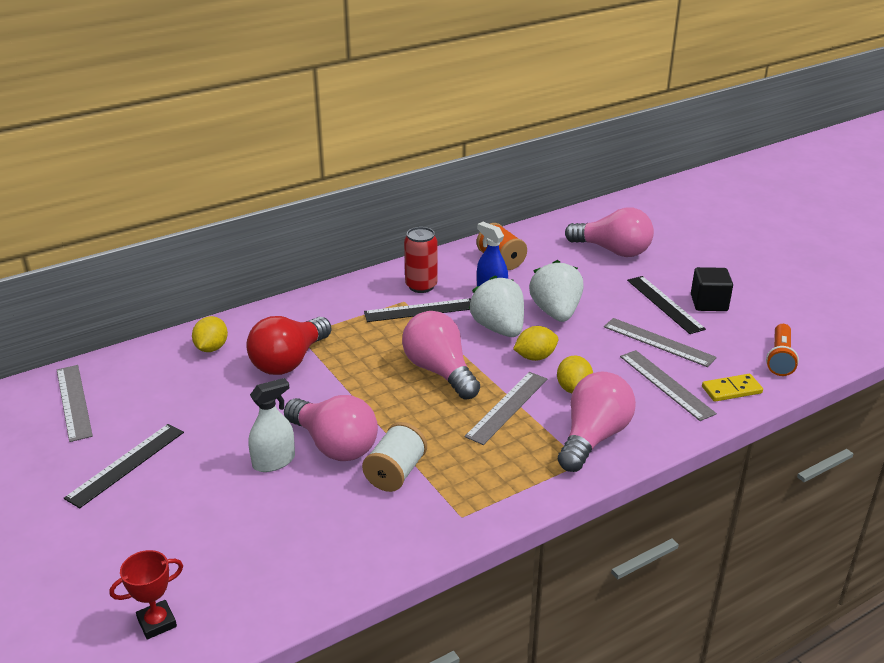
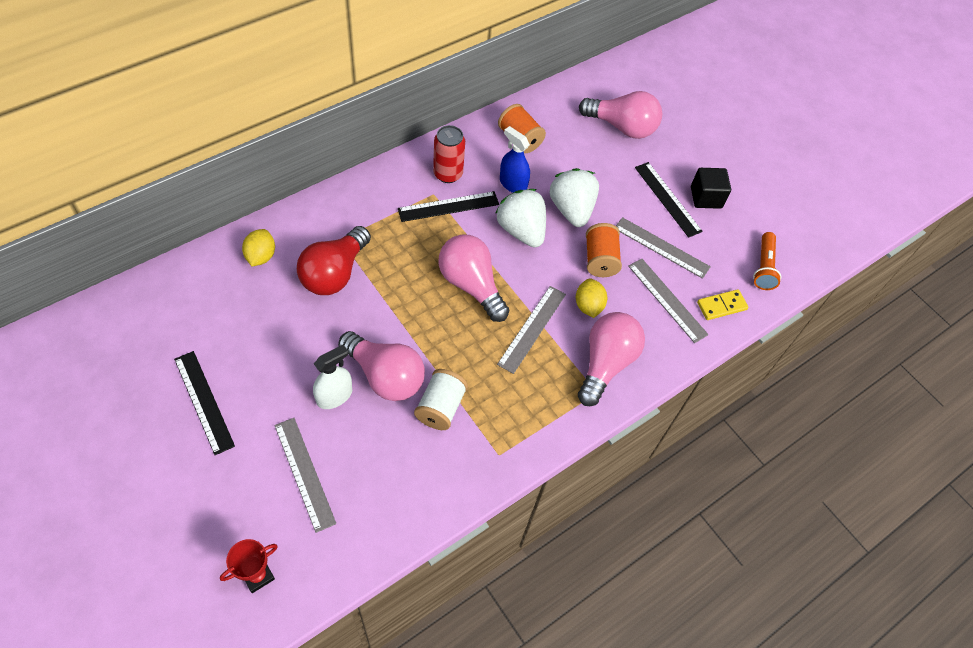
camera: 10 degrees left, 25 degrees up
(73, 402) = (142, 326): grey ruler -> grey ruler (304, 473)
(126, 464) = (203, 402): black ruler -> black ruler turned 60 degrees counterclockwise
(535, 357) = (554, 267): yellow lemon -> none
(587, 351) = (600, 259): none -> orange spool

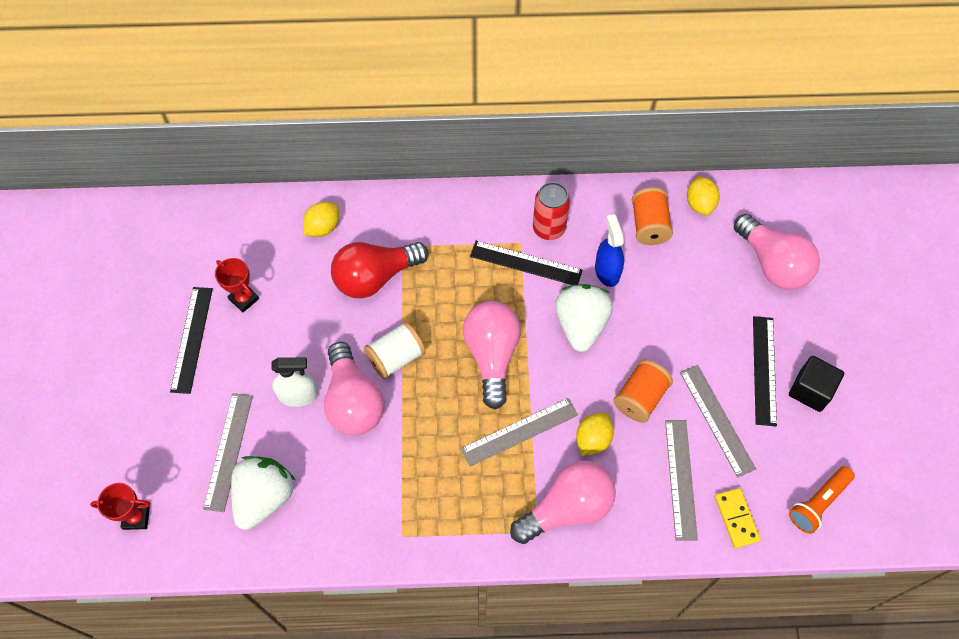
camera: 40 degrees right, 5 degrees up
(230, 345) = (244, 299): none -> red trophy
(440, 407) = (381, 459): white spool -> white spool (396, 357)
(544, 109) = (699, 204): none -> yellow lemon
(571, 209) = (649, 329): white strawberry -> white strawberry (264, 497)
(721, 306) = (736, 518): yellow domino -> yellow domino turned 60 degrees clockwise

